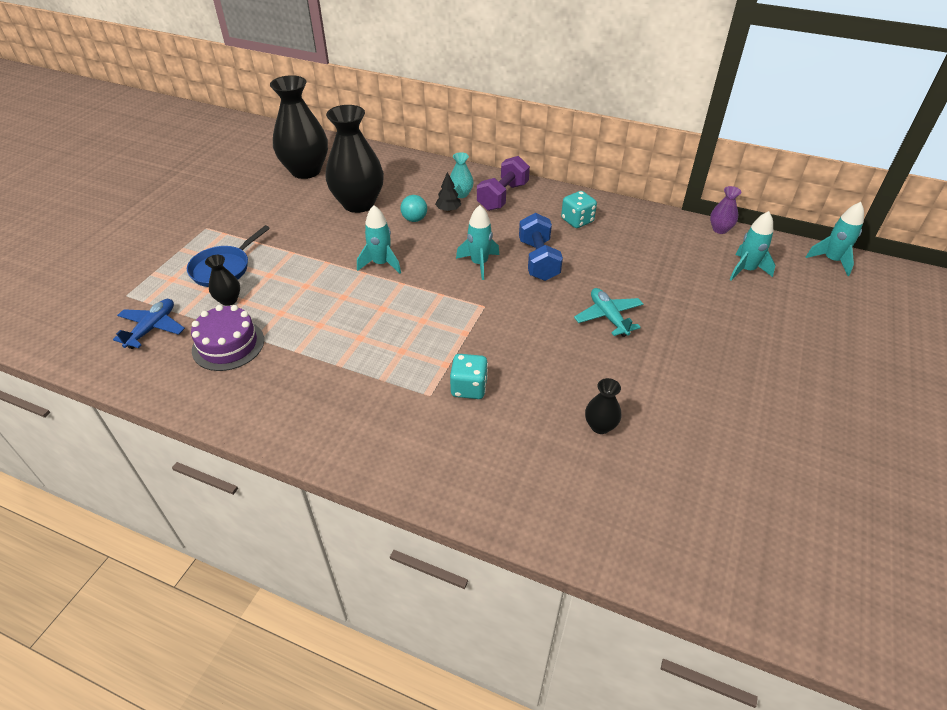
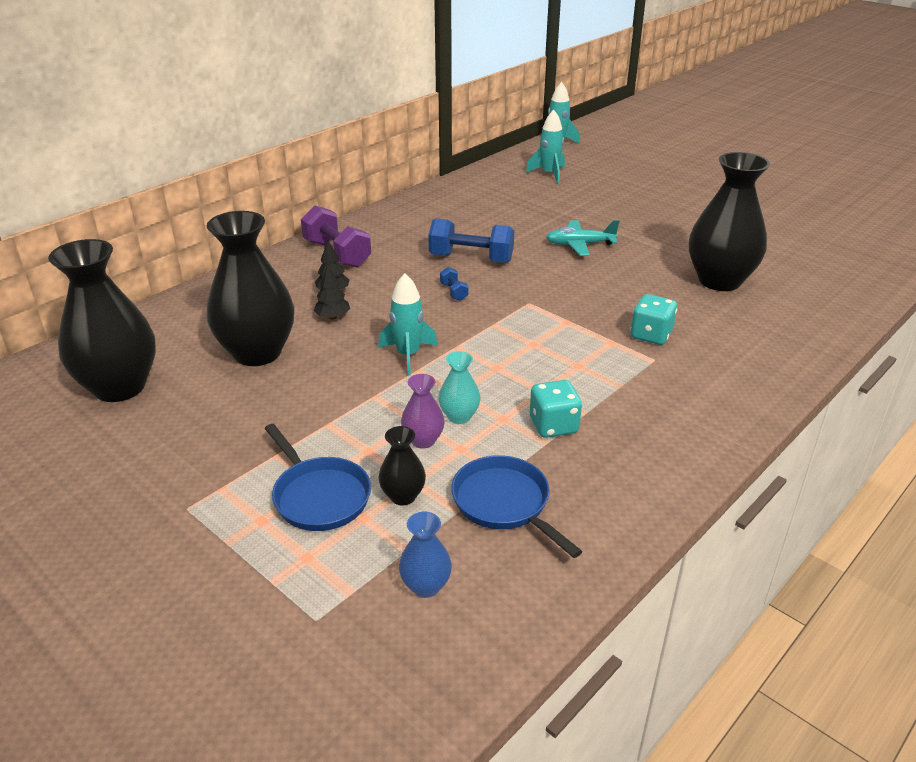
camera: 70 degrees left, 10 degrees down
(152, 328) = (425, 586): blue plane -> blue vase
(228, 345) = (505, 504): purple cake -> blue pan
(414, 219) = (332, 317): turquoise ball -> black tree
(461, 194) = (307, 277): turquoise vase -> turquoise vase (459, 416)
(479, 264) = (453, 292): turquoise rocket -> blue dumbbell
(577, 221) = (419, 225): turquoise dice -> turquoise dice (553, 425)
(600, 426) = (719, 281): black vase -> black vase, size x2.23
(720, 229) = (485, 168): purple vase -> purple vase (423, 440)

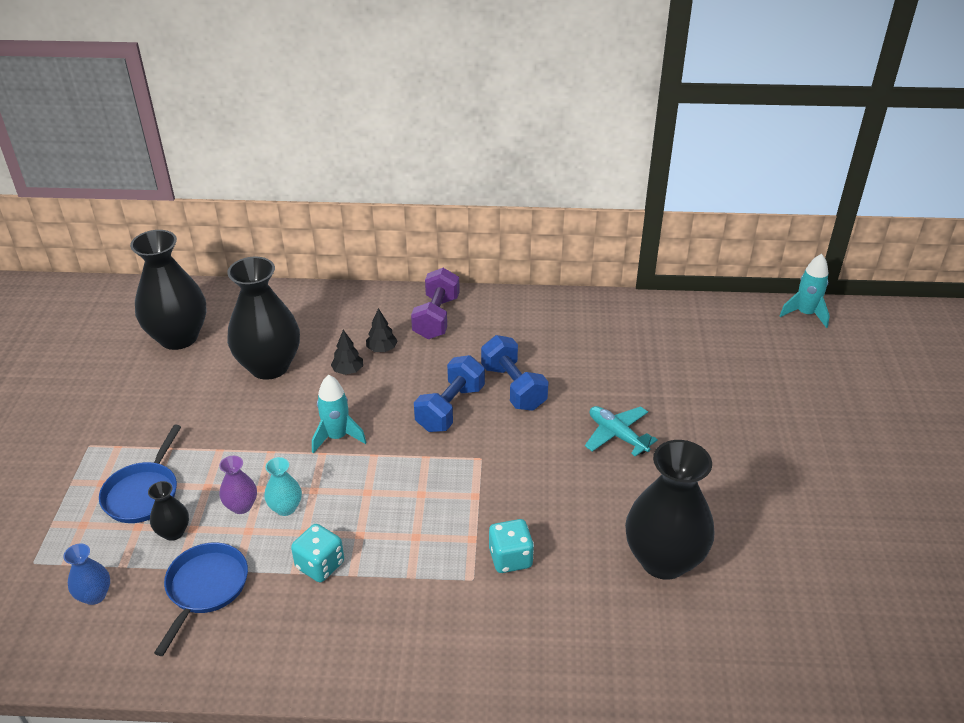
camera: 50 degrees right, 5 degrees up
(453, 292) = (450, 408): blue dumbbell -> blue dumbbell, size x2.18
(549, 174) = (729, 345): turquoise rocket -> none

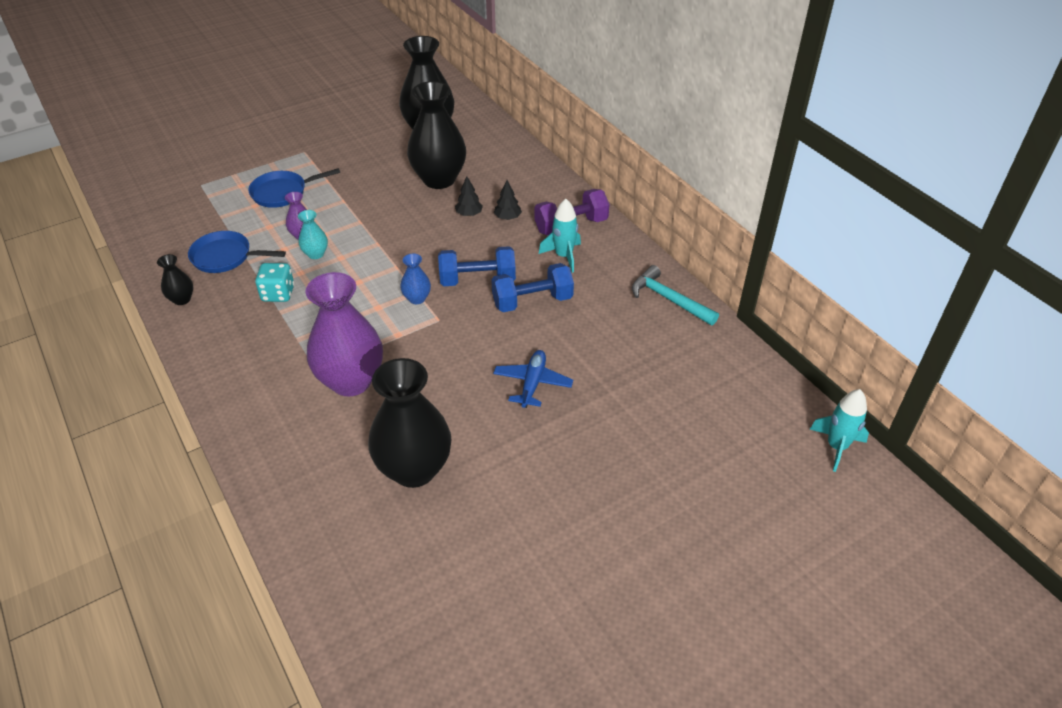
camera: 55 degrees right, 5 degrees up
(94, 595) = (192, 219): blue vase -> blue vase (417, 298)
(173, 532) = (260, 221): black vase -> black vase (182, 299)
(205, 588) = (226, 257): blue pan -> blue pan turned 150 degrees counterclockwise
(337, 437) = (399, 242): turquoise rocket -> turquoise rocket (563, 256)
(510, 558) = (351, 381): turquoise dice -> purple vase
(513, 387) = (532, 301): blue dumbbell -> blue dumbbell turned 45 degrees clockwise
(585, 311) = (669, 299): none -> turquoise hammer
(617, 435) = (532, 383): turquoise plane -> blue plane

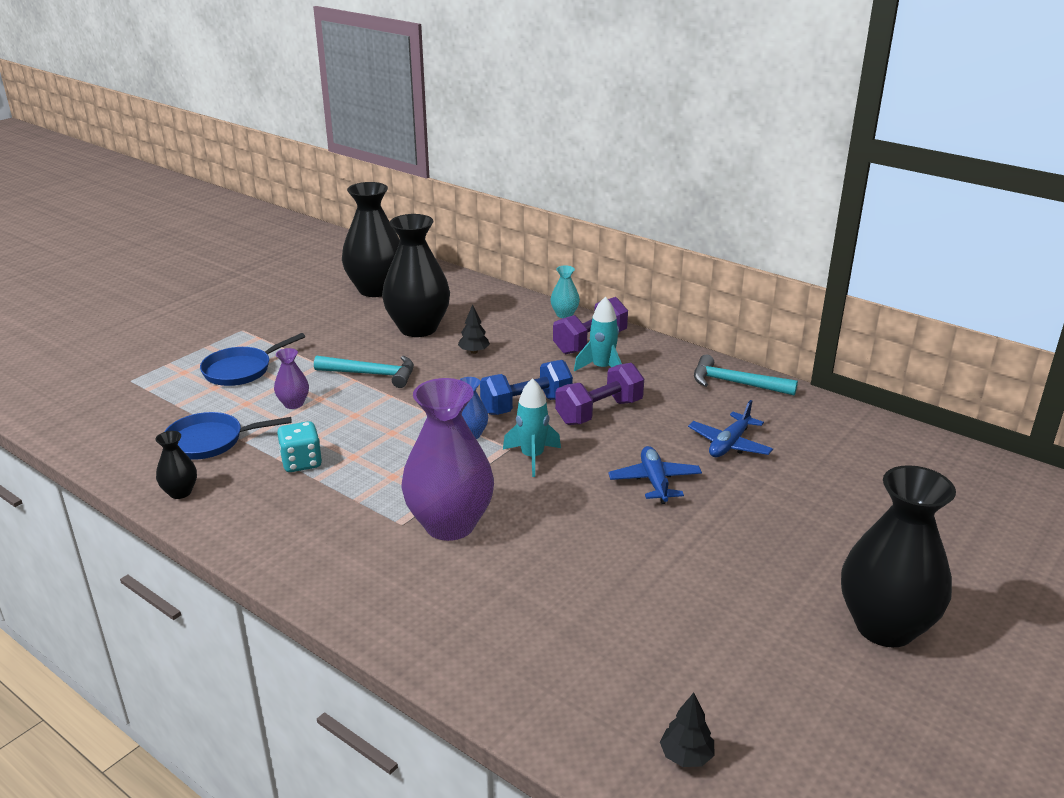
camera: 20 degrees left, 15 degrees down
(316, 254) = (322, 417): turquoise vase -> turquoise vase (564, 314)
(376, 219) = (371, 374): none -> turquoise hammer
(414, 469) = (585, 589): black vase -> black vase (884, 627)
(507, 218) = (518, 347): black tree -> black tree (686, 756)
(532, 301) = (599, 412): blue dumbbell -> purple dumbbell
(620, 362) = (729, 444): none -> blue plane
(836, 447) = (987, 466): turquoise rocket -> turquoise rocket (532, 457)

